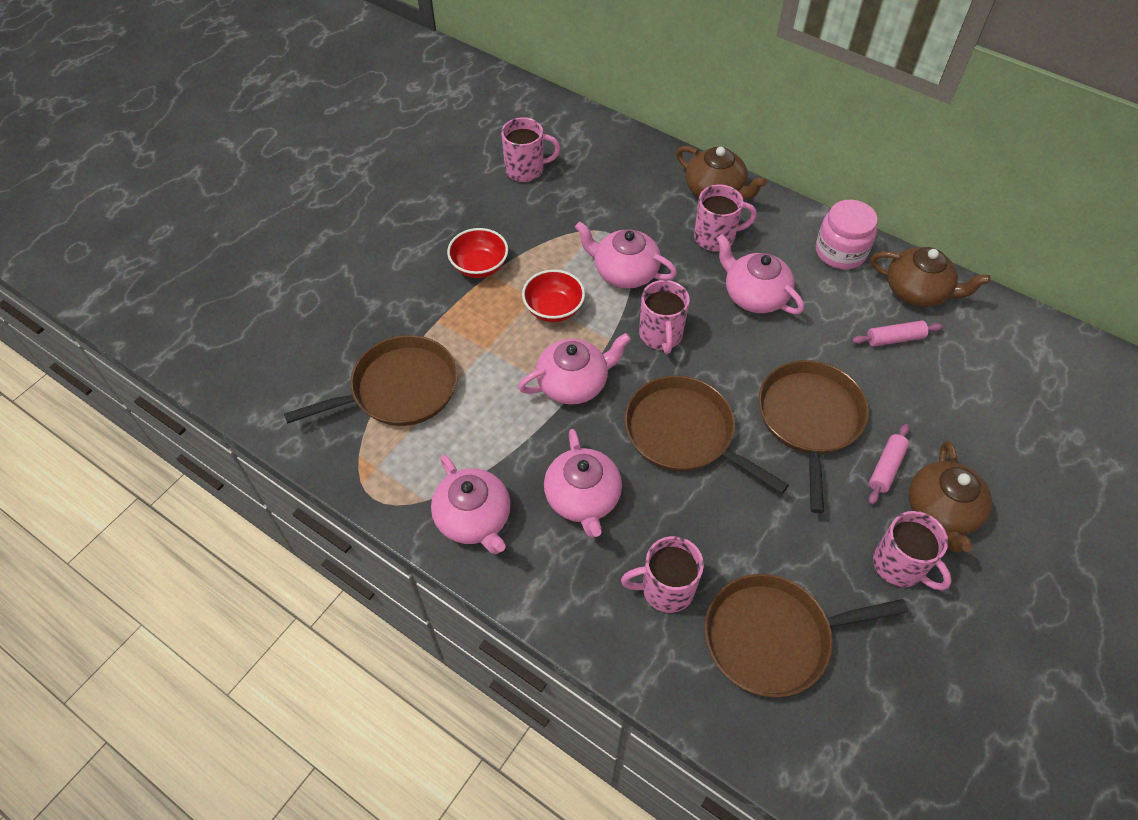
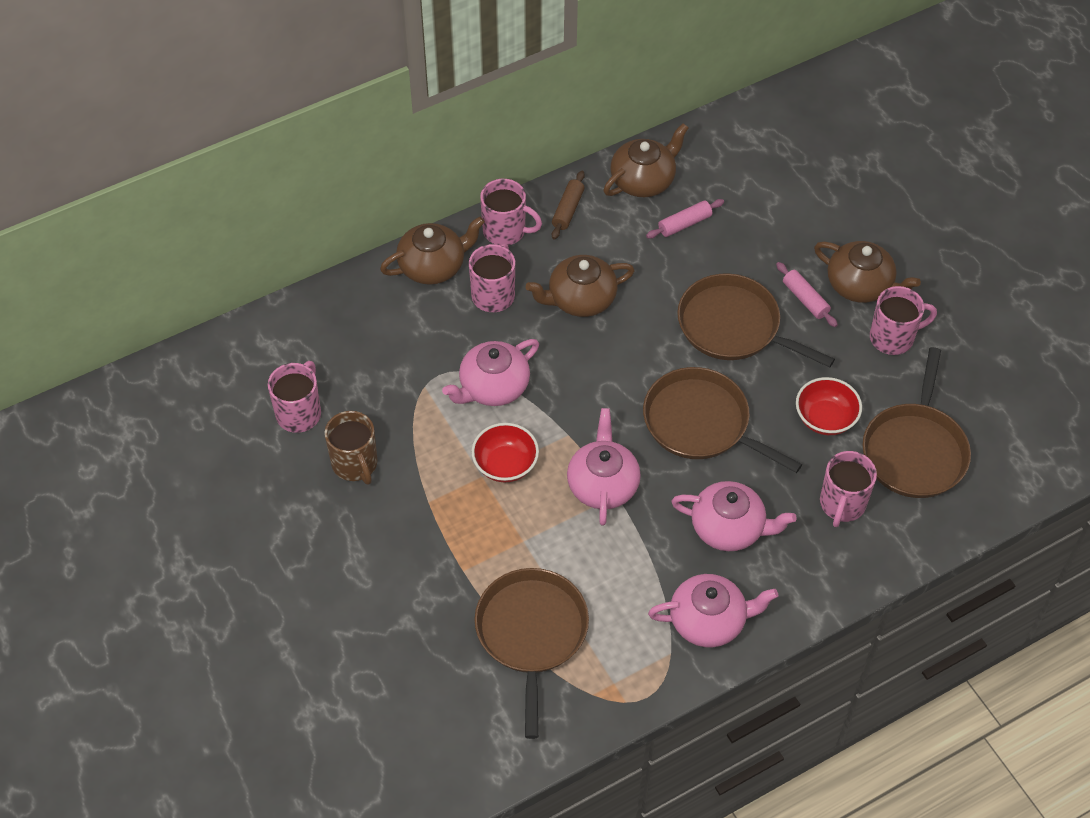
camera: 65 degrees left, 0 degrees up
(479, 266) = (412, 507): red bowl -> red bowl (825, 418)
(499, 218) = (355, 464): none -> brown mug
(661, 335) = (586, 392): pink mug -> pink mug (505, 231)
(684, 433) = (701, 423): brown pan -> brown pan turned 60 degrees clockwise
(754, 295) = (580, 299): pink teapot -> brown teapot
(840, 252) = (568, 210): pink jar -> brown rolling pin
(894, 339) = (684, 224): pink rolling pin -> pink rolling pin turned 45 degrees clockwise

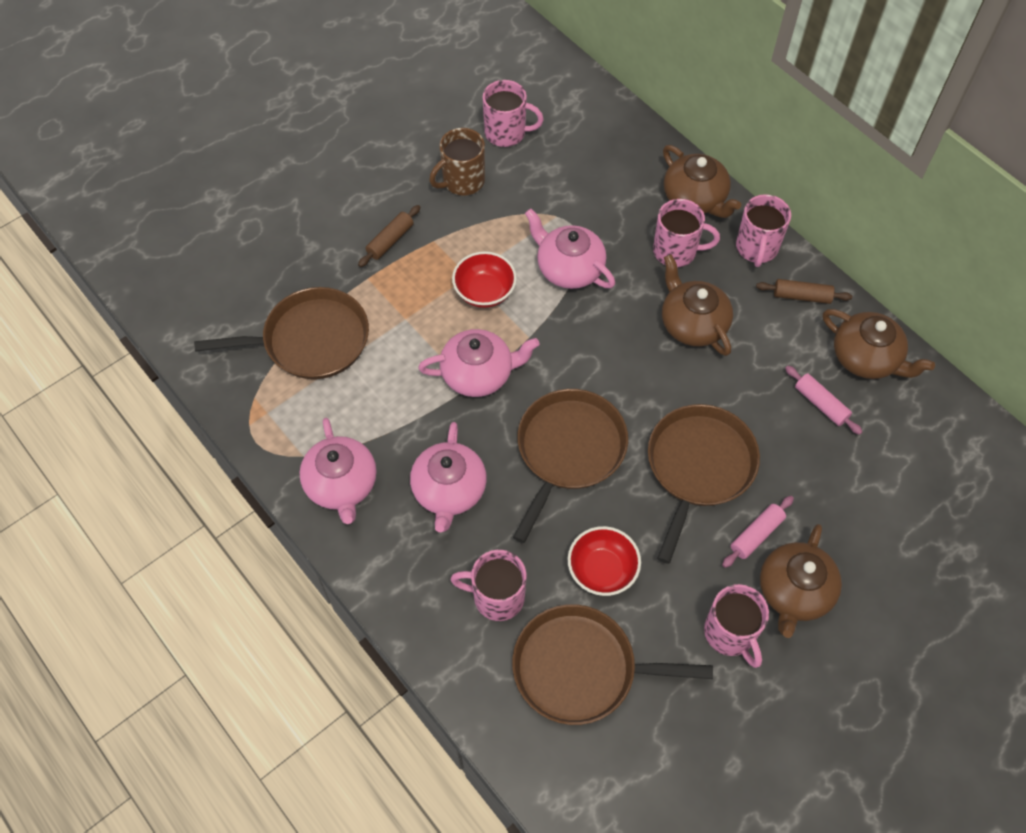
camera: 80 degrees right, 5 degrees up
(418, 543) = (390, 241): none -> brown rolling pin

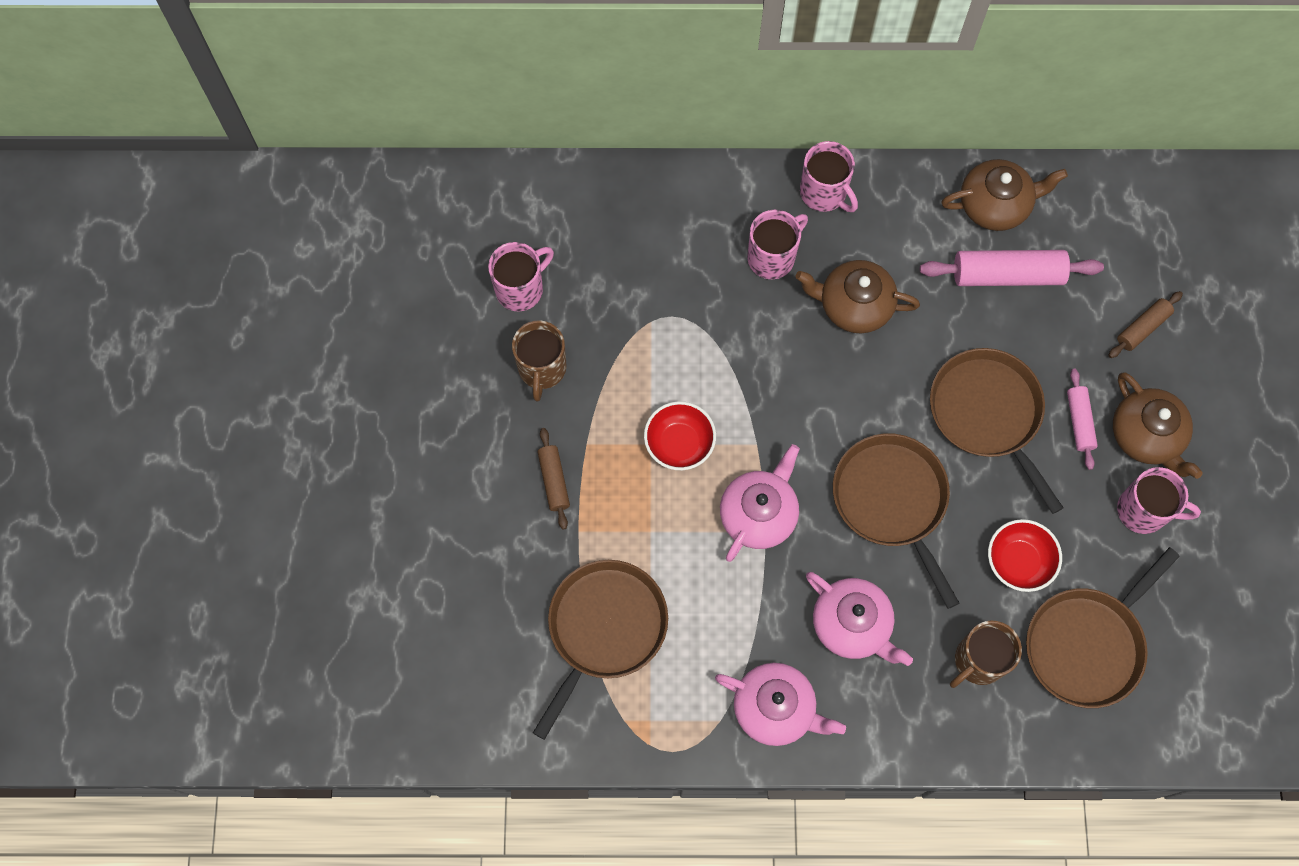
camera: 50 degrees left, 10 degrees up
(497, 597) = (978, 661): pink mug -> brown mug
(569, 268) = (714, 356): pink teapot -> none
(695, 198) = (732, 196): brown teapot -> none
(801, 296) = (899, 200): brown rolling pin -> brown rolling pin (1142, 328)
(820, 404) = (1007, 275): pink rolling pin -> pink rolling pin, size x1.78

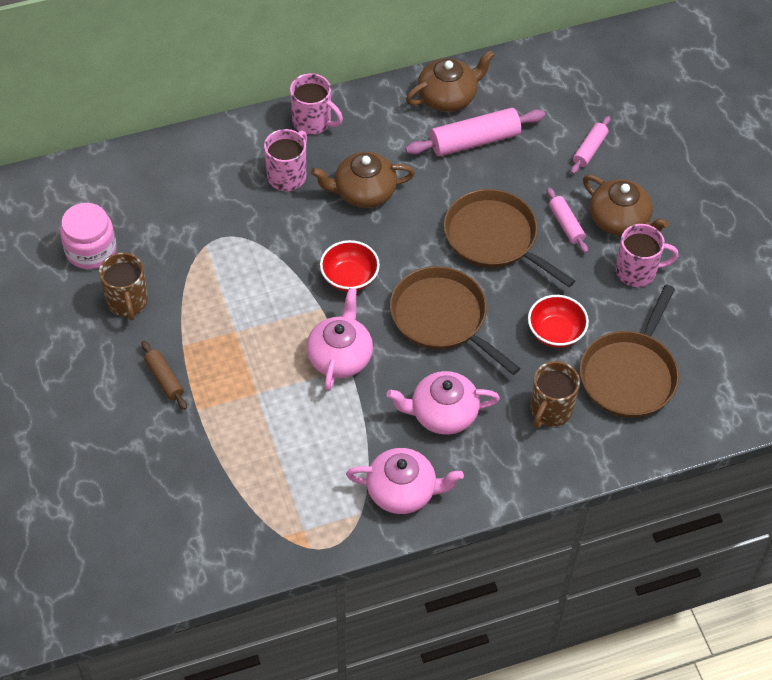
camera: 20 degrees left, 15 degrees down
(521, 289) = (91, 250): pink mug -> pink jar
(604, 629) = (243, 474): brown pan -> none
(679, 444) = (258, 324): red bowl -> red bowl (349, 277)
(852, 625) = (442, 413): pink teapot -> pink teapot turned 150 degrees clockwise
(1142, 328) = (590, 149): brown rolling pin -> pink rolling pin

